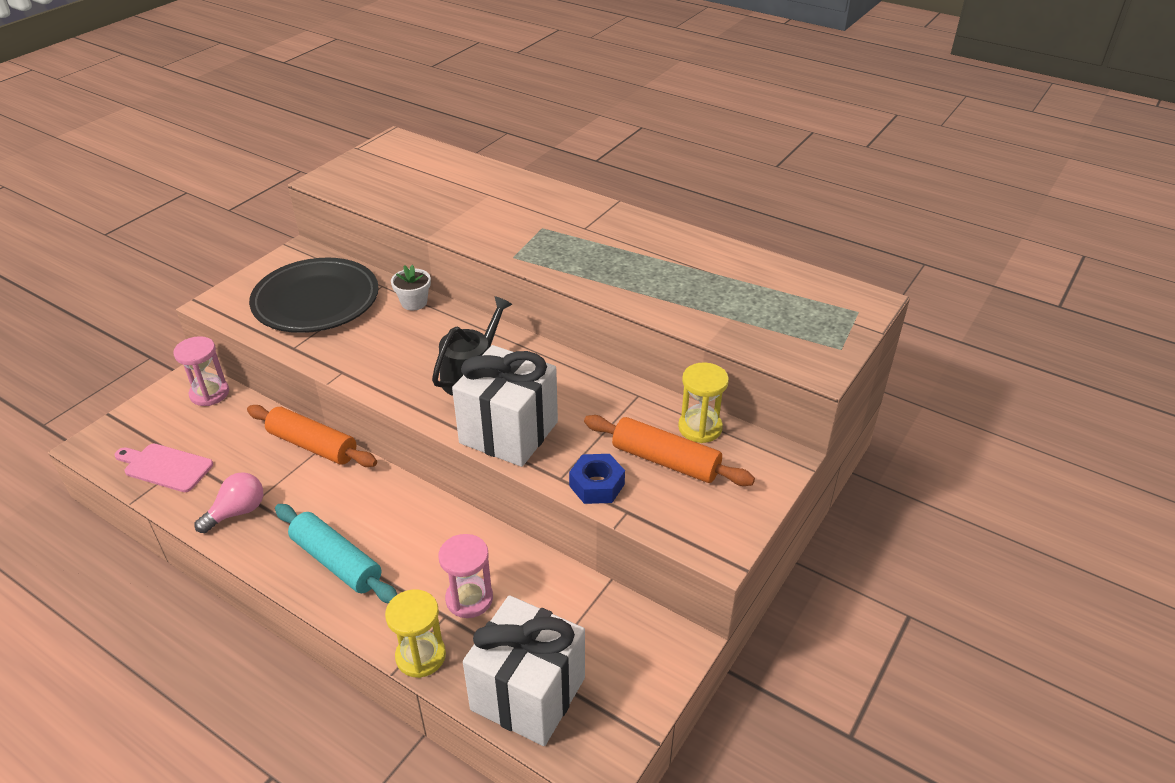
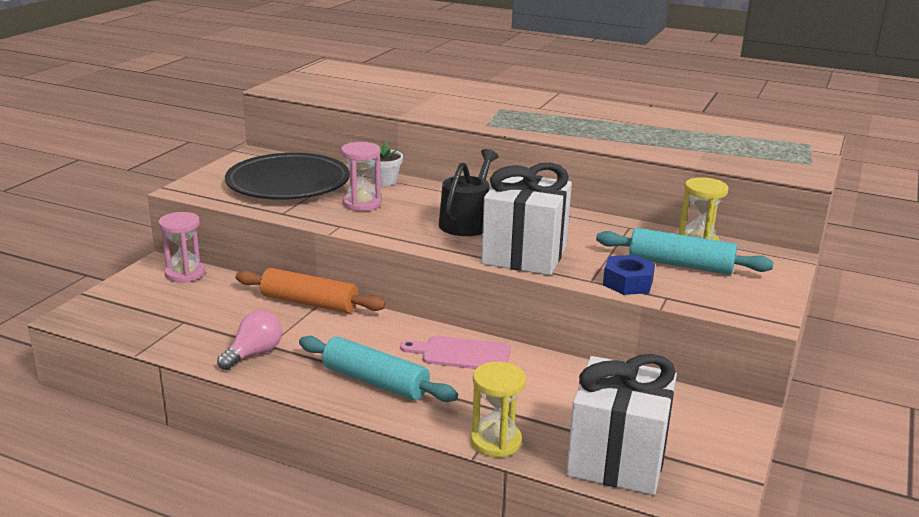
camera: 10 degrees left, 15 degrees down
(165, 467) = (162, 327): pink cutting board -> pink cutting board (461, 354)
(469, 599) = (522, 398): pink hourglass -> pink hourglass (361, 204)
(665, 461) = (680, 265): orange rolling pin -> turquoise rolling pin

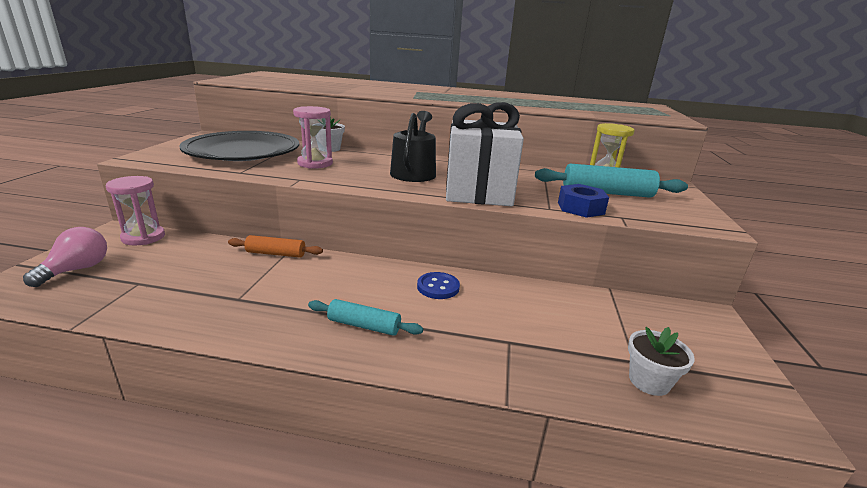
camera: 15 degrees left, 0 degrees up
(254, 354) = (223, 310): pink light bulb -> pink light bulb (77, 270)
(309, 303) = (276, 254): orange rolling pin -> orange rolling pin, size x0.61
(375, 381) = (364, 326): turquoise rolling pin -> turquoise rolling pin, size x0.61
(461, 354) = (438, 287): pink cutting board -> blue button
(496, 441) = (520, 379): yellow hourglass -> none
(617, 459) = (649, 381): white gift -> white flower pot

